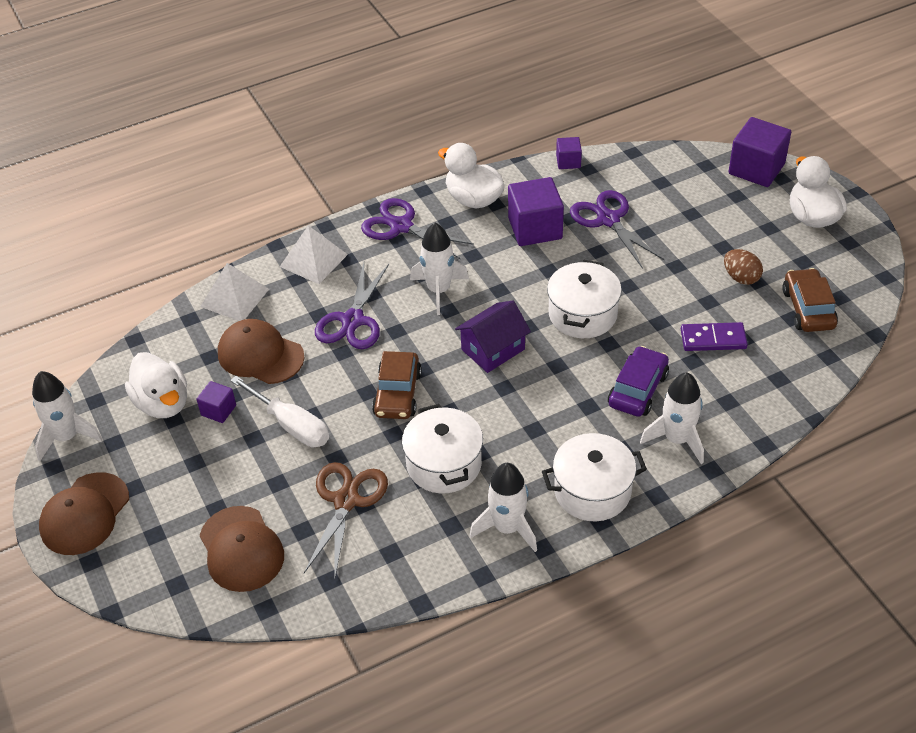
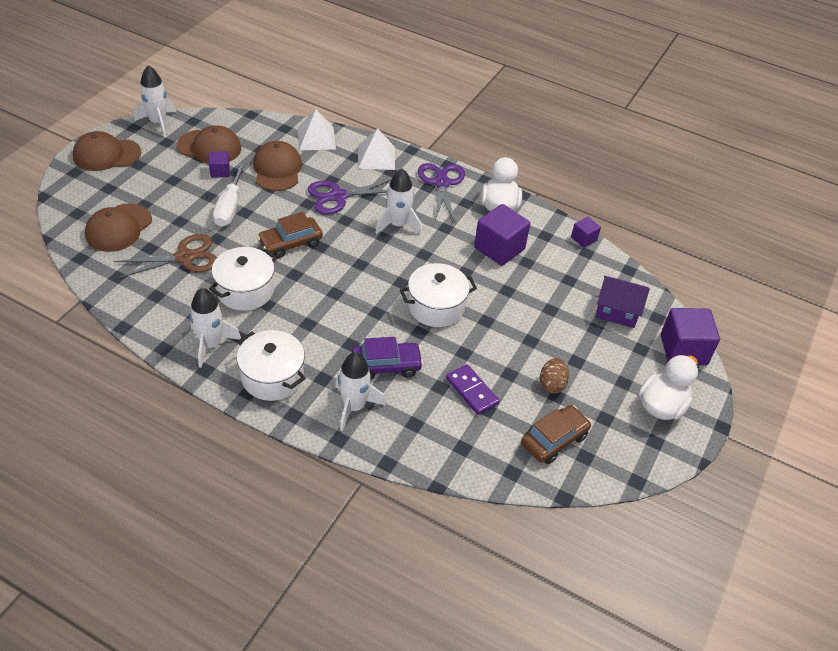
camera: 50 degrees right, 0 degrees up
(163, 403) = (209, 147): white duck -> brown cap
(493, 349) = (365, 273): purple house -> purple house (617, 311)
(608, 220) = (544, 284): purple scissors -> none

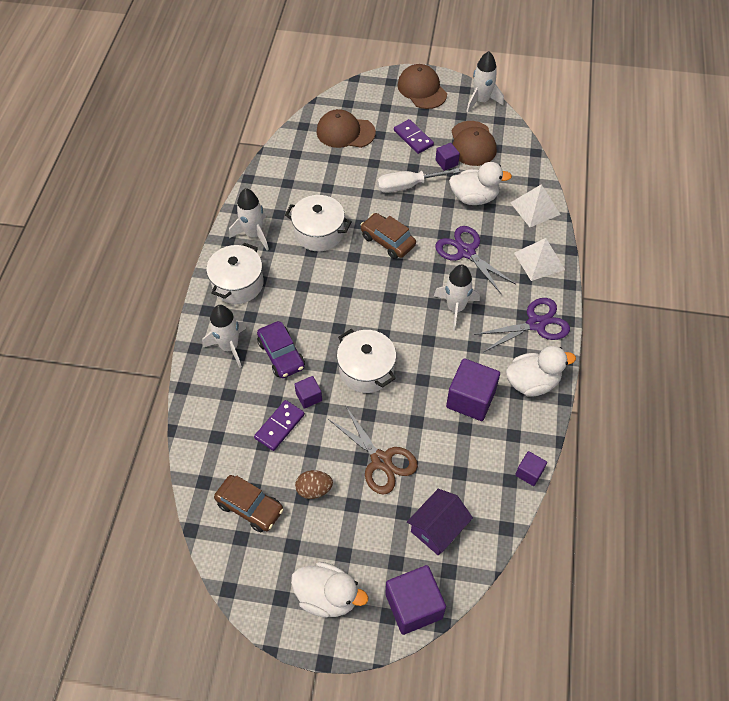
camera: 75 degrees right, 10 degrees up
(169, 182) = (413, 138): none -> purple domino
(185, 257) = (335, 182): brown scissors -> brown scissors (381, 461)
(277, 169) = (474, 198): brown cap -> white duck
(447, 358) = (309, 397): none -> purple cube
(617, 311) = (438, 528): purple house -> purple house turned 45 degrees clockwise

